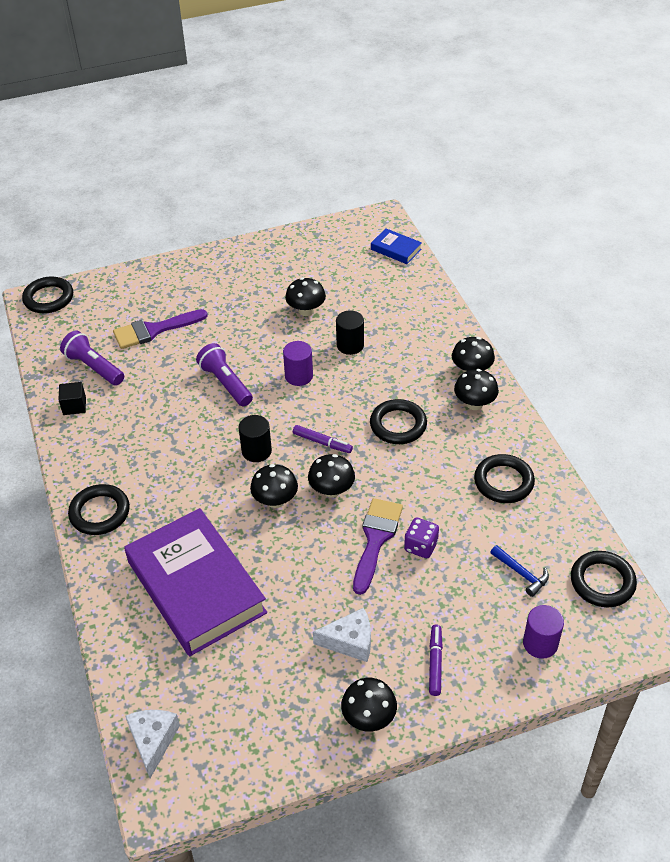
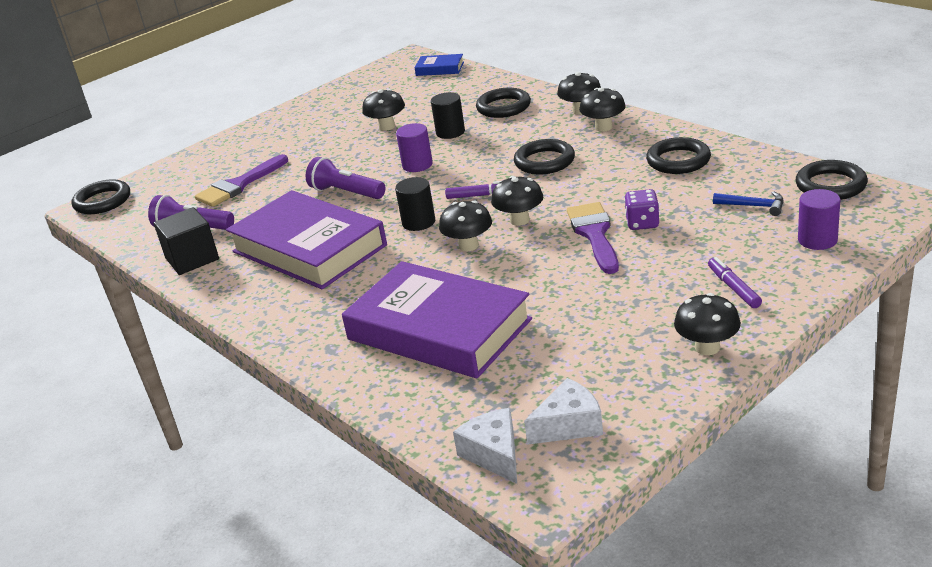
camera: 20 degrees left, 15 degrees down
(74, 406) = (192, 259): black cube -> black cube, size x1.64
(100, 513) = (284, 318): black ring -> black ring (503, 107)
(160, 439) = (309, 248): none -> purple book
(350, 641) = (636, 306): white cheese -> white cheese (569, 425)

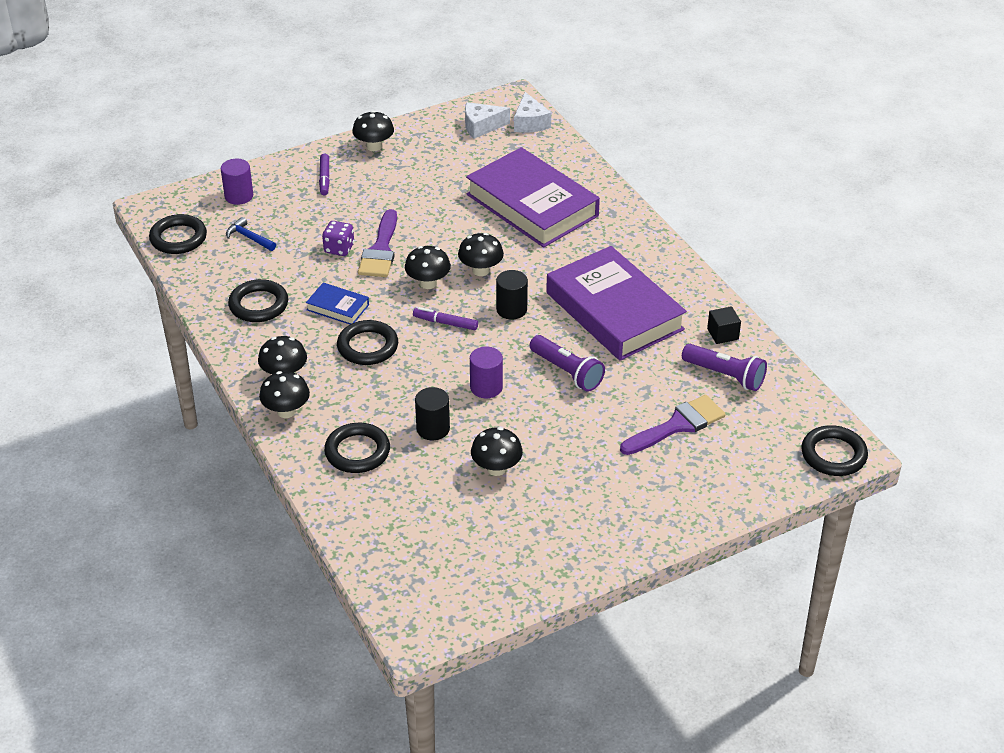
camera: 170 degrees left, 10 degrees up
(192, 259) = (722, 334): black cube -> black cube, size x0.61
(440, 69) = (389, 575): blue book -> blue book (338, 307)

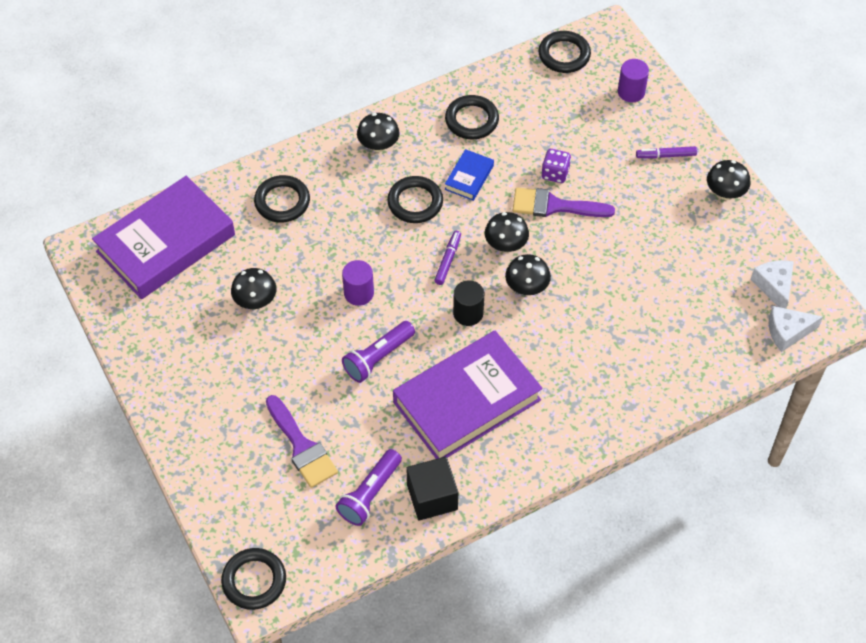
camera: 90 degrees right, 15 degrees up
(249, 237) = (568, 105): blue hammer -> none
(286, 411) = (333, 150): black mushroom -> none
(433, 429) = (307, 254): black cylinder -> none
(532, 205) = (636, 332): purple book -> purple book (166, 243)
(722, 334) = (432, 497): black cube -> black cube, size x1.64

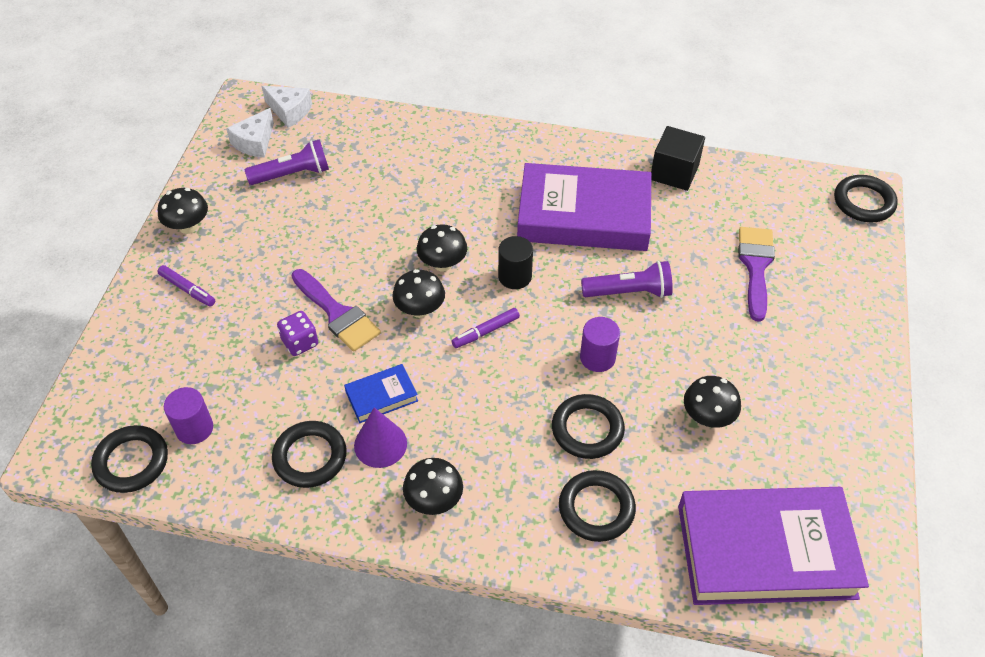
camera: 140 degrees left, 5 degrees down
(369, 494) = (723, 202): purple flashlight -> purple flashlight (292, 174)
(415, 202) = (459, 408): black ring -> black ring (587, 429)
(440, 152) = (380, 444): none -> purple cone
(631, 92) = (130, 371): purple cylinder -> purple cylinder (194, 428)

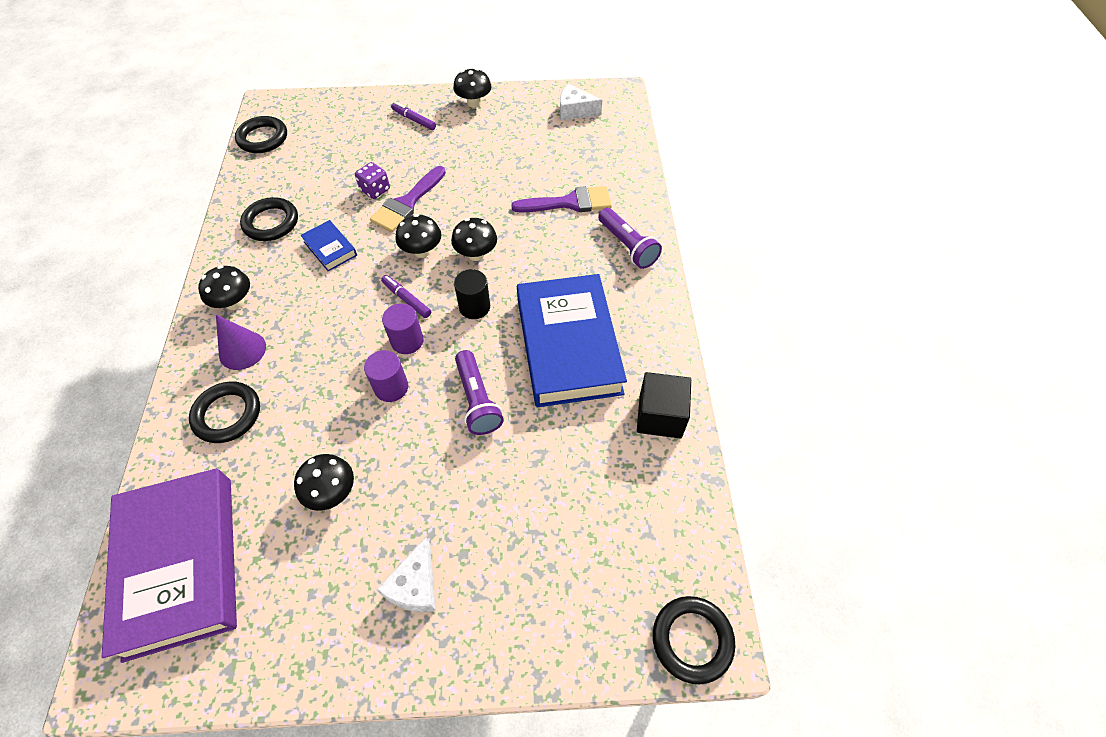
camera: 75 degrees right, 5 degrees up
(187, 289) = (414, 120): purple marker -> purple marker turned 105 degrees clockwise
(194, 428) = (292, 158): purple cylinder -> purple cylinder (407, 341)
(289, 111) = (619, 120): white cheese -> white cheese (415, 586)
(292, 174) = (547, 140): purple flashlight -> purple flashlight (627, 246)
(380, 444) = (285, 259): purple cone -> purple cone (242, 350)
(584, 215) = (568, 345): purple book -> blue book
(587, 429) = (309, 393): black ring -> none
(755, 266) = (543, 517): purple brush -> purple brush (569, 202)

